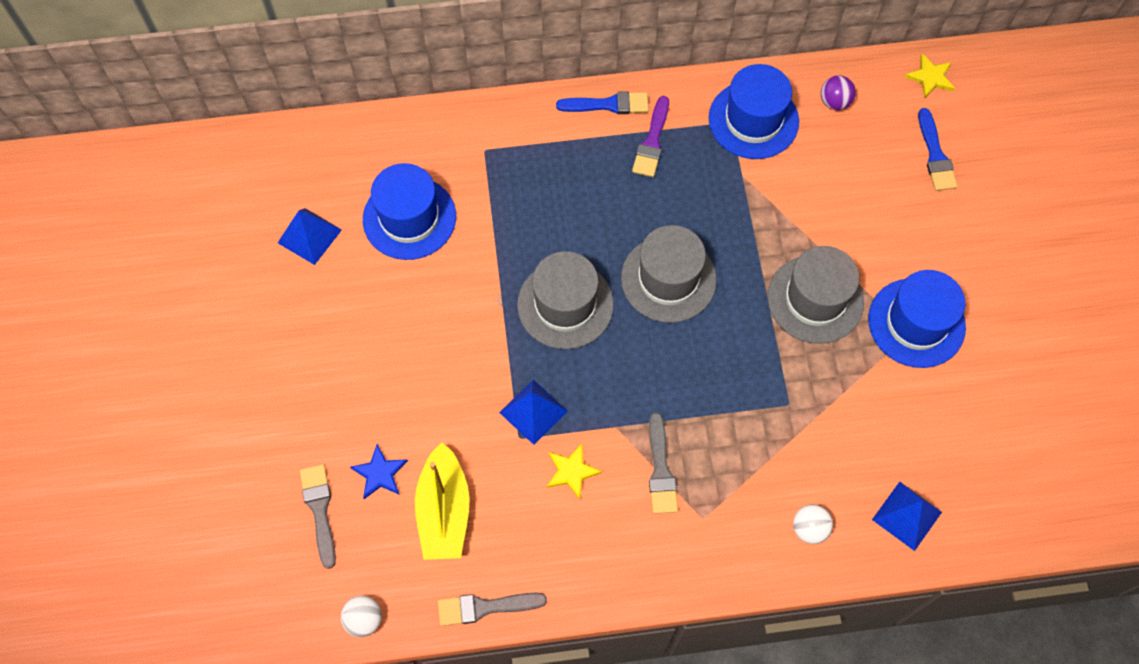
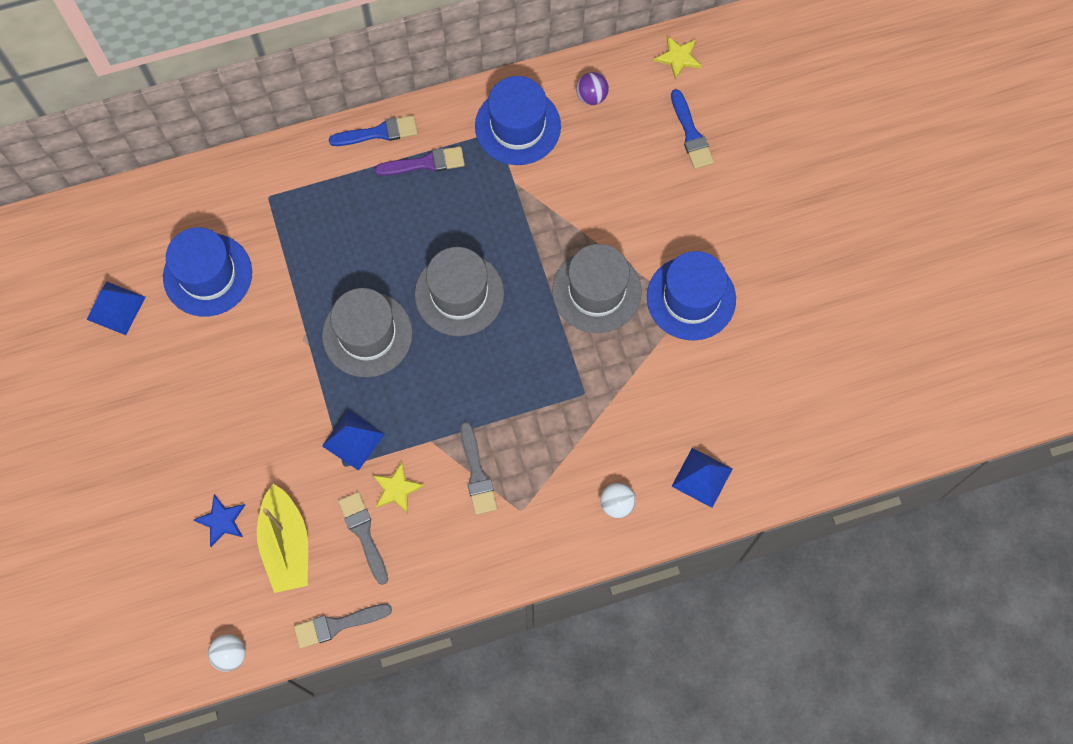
camera: 10 degrees left, 5 degrees up
(319, 510) = (172, 564): grey brush -> grey brush (363, 533)
(652, 142) = (425, 163): purple brush -> purple brush turned 105 degrees counterclockwise

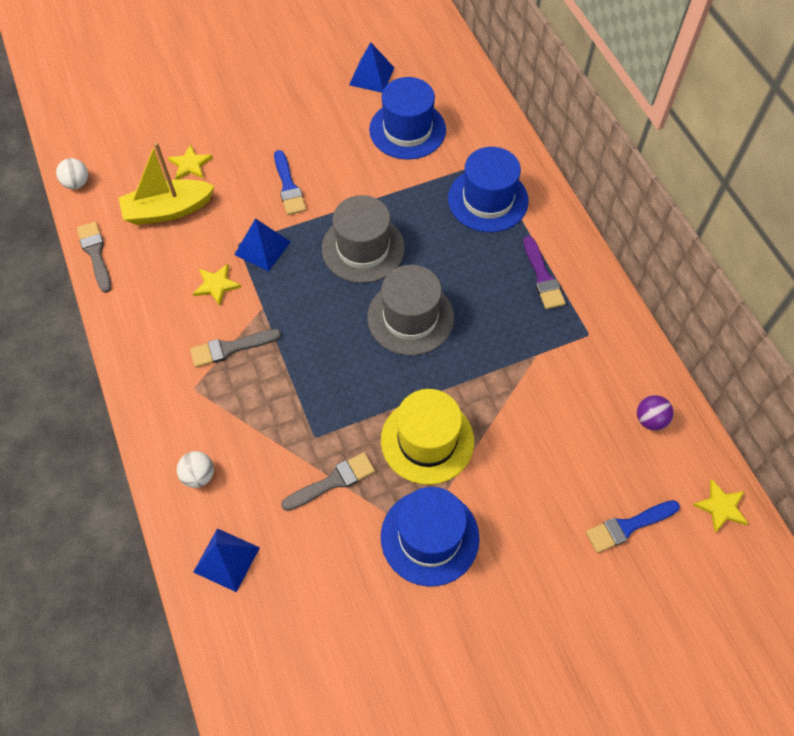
camera: 85 degrees right, 10 degrees down
(221, 521) = (190, 164): blue star -> yellow star
(363, 533) = (176, 264): grey brush -> grey brush (333, 481)
(379, 132) = (567, 237): blue brush -> blue brush (288, 187)
(517, 126) = (599, 353): blue hat -> blue hat (488, 200)
(596, 291) = (427, 440): grey hat -> yellow hat

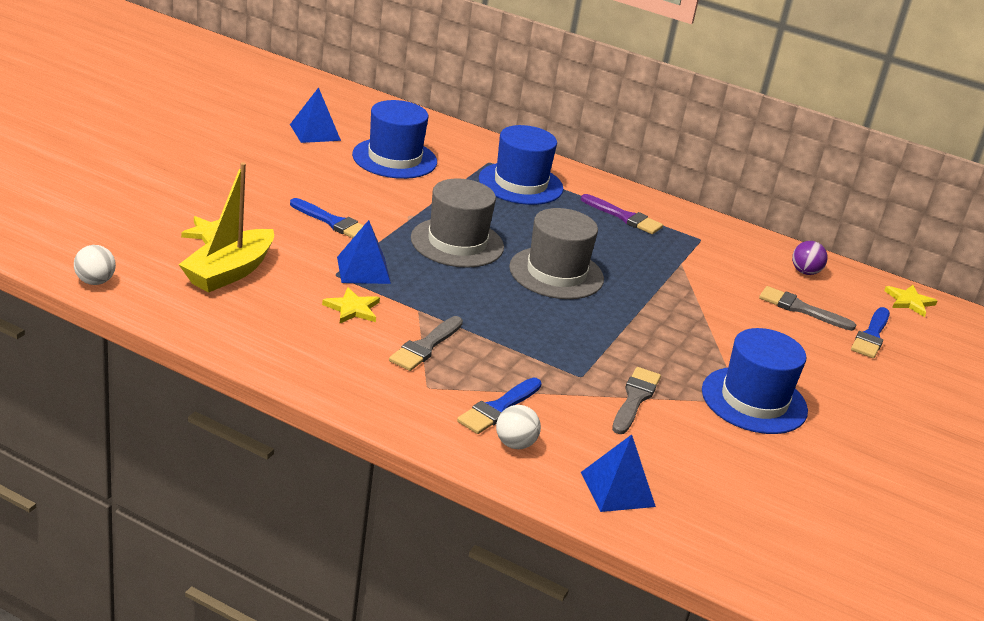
camera: 45 degrees left, 30 degrees down
(95, 254) = (189, 327): grey brush -> grey brush (801, 309)
(221, 435) = (498, 408): none -> blue brush
(427, 440) = (672, 343): yellow hat -> none

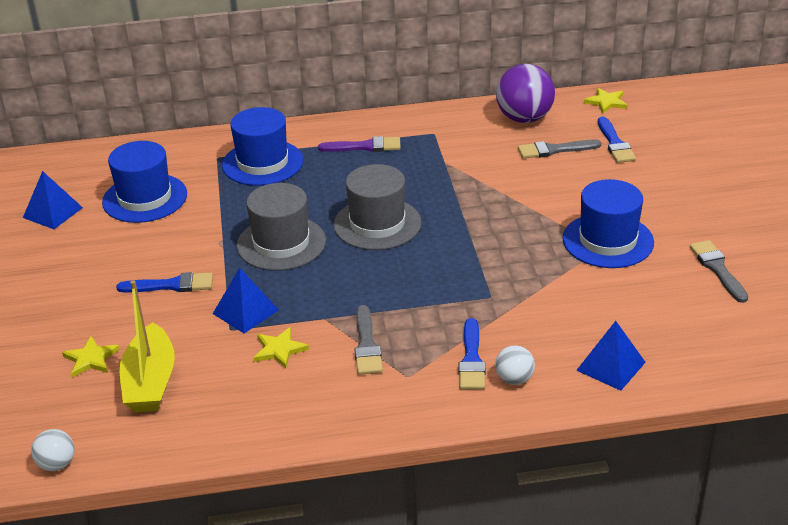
camera: 30 degrees left, 5 degrees up
(635, 398) = (541, 290): grey brush -> grey brush (717, 269)
(805, 272) = (524, 118): purple ball -> purple ball, size x1.97

